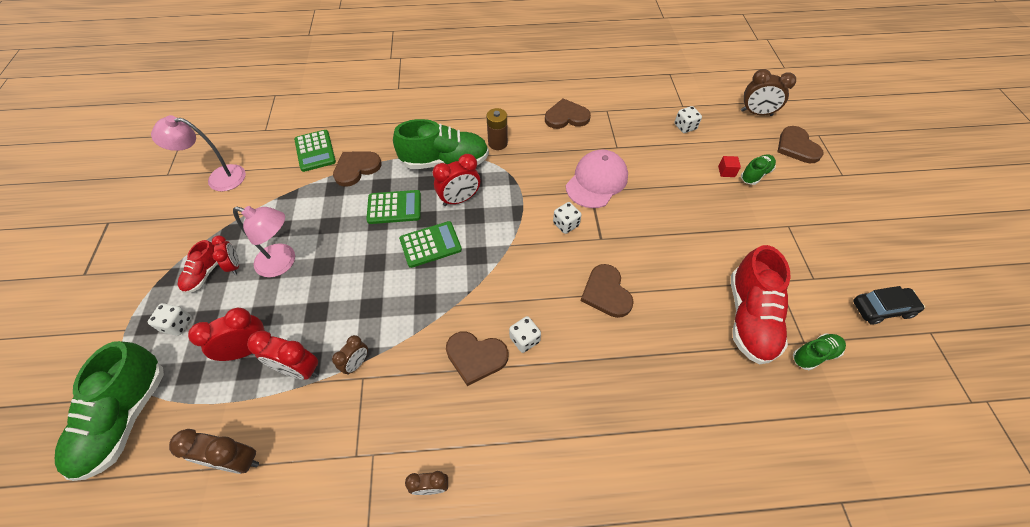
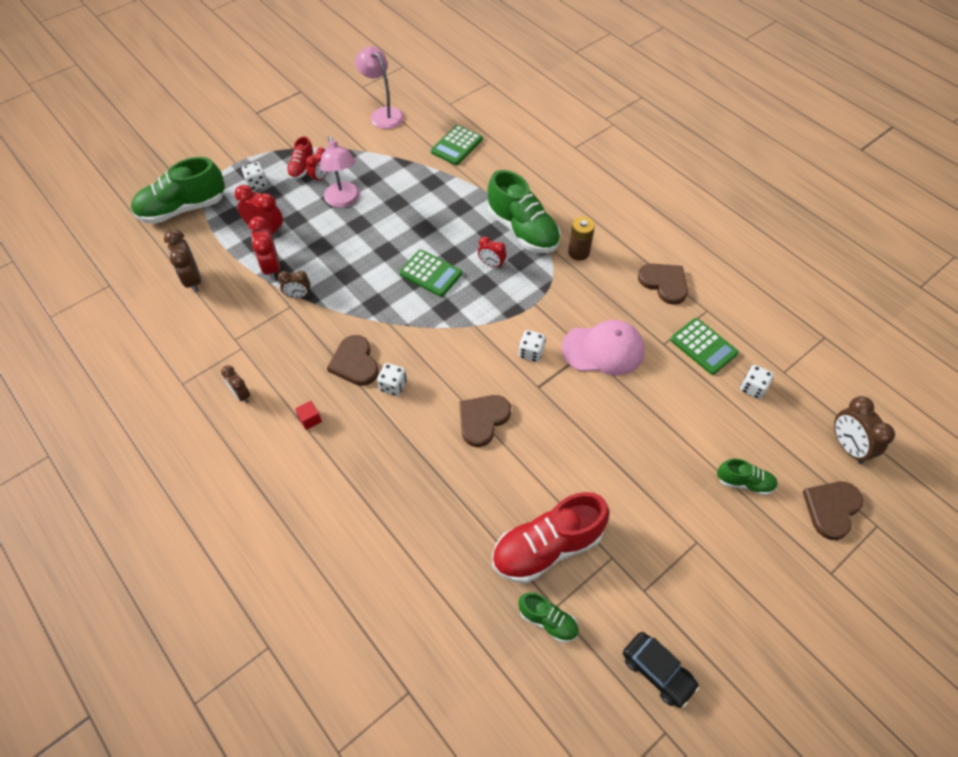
camera: 55 degrees right, 0 degrees up
(204, 274) = (302, 168): red shoe -> red shoe turned 60 degrees counterclockwise
(356, 168) = (463, 181): brown heart -> none
(394, 207) = (446, 229): green calculator -> green calculator (703, 346)
(459, 199) = (491, 264): red clock -> red clock, size x0.62
(726, 171) = (722, 453): red cube -> red cube (310, 419)

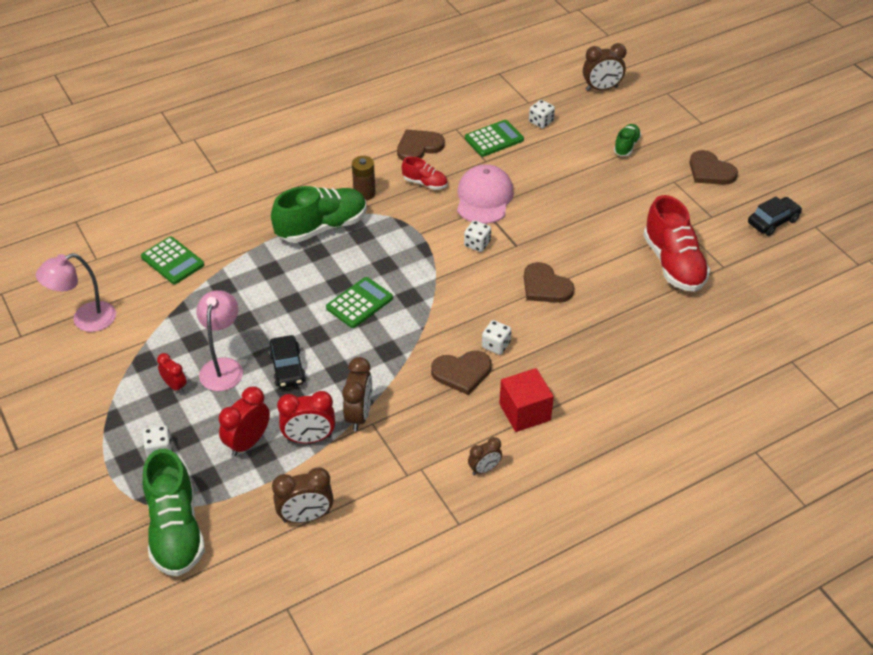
camera: 80 degrees left, 10 degrees down
(298, 296) = (359, 415): brown clock -> brown clock, size x1.62
(302, 168) = (149, 404): red shoe -> red shoe (425, 183)
(310, 419) = (524, 412): red cube -> red cube, size x2.14
(343, 200) = (223, 367): pink lamp -> pink lamp turned 75 degrees counterclockwise
(347, 240) = (287, 368): none -> black car
(491, 264) = (361, 256): red clock -> none
(548, 621) = (735, 273): green shoe -> none
(831, 509) = (652, 109): brown heart -> brown heart (710, 171)

